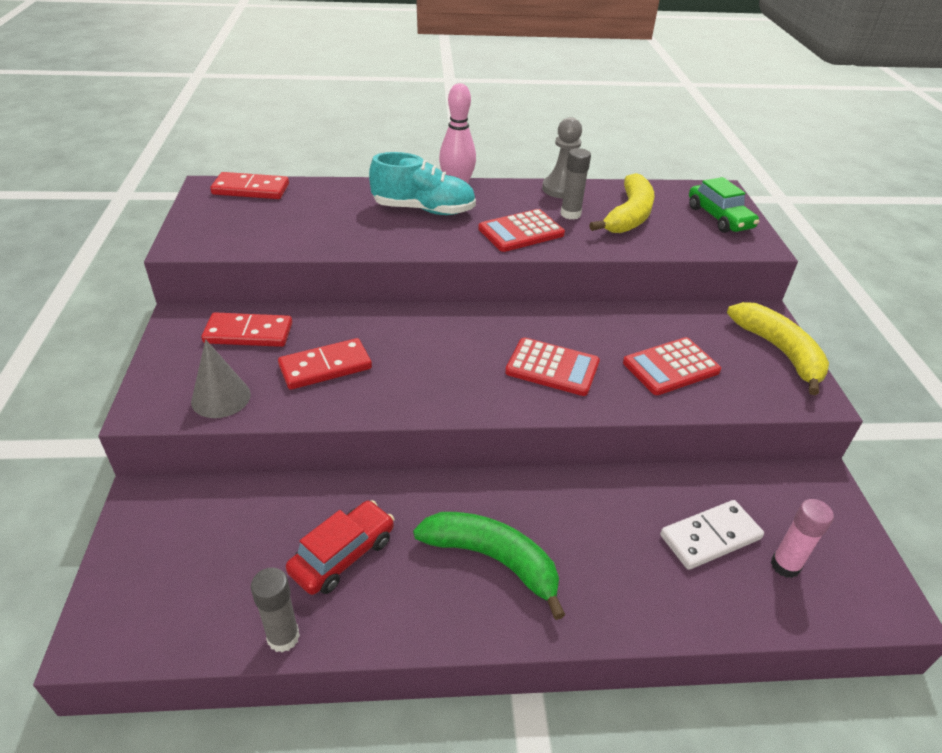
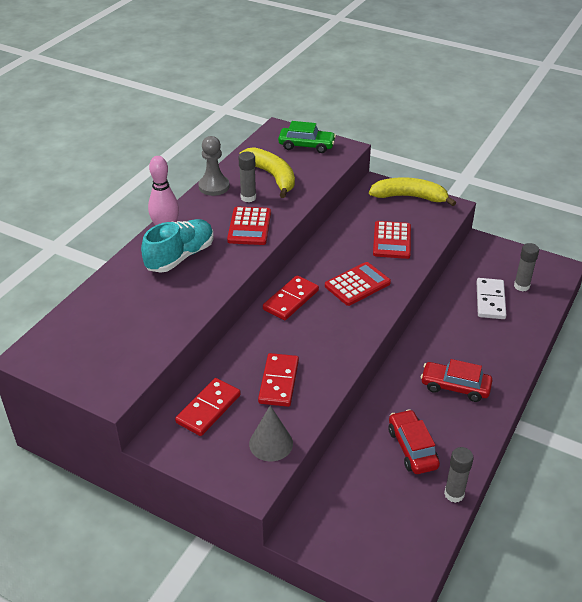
camera: 55 degrees left, 0 degrees up
(251, 189) = (58, 333): red domino -> red domino (290, 300)
(493, 560) = (455, 387): green banana -> red car
(785, 565) = (521, 286): pink glue stick -> grey glue stick

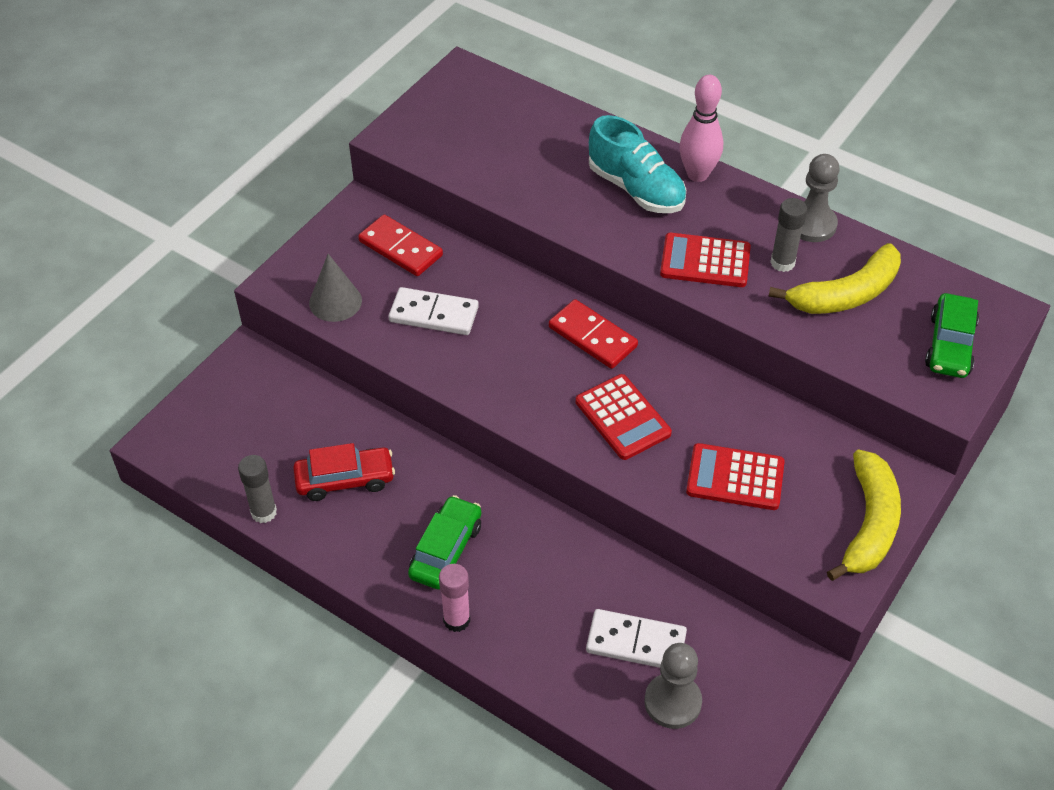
camera: 95 degrees right, 10 degrees up
(279, 382) = (433, 314): red domino -> white domino
(455, 387) = (446, 550): red car -> green car
(504, 377) = (456, 620): none -> pink glue stick
(521, 286) = (672, 702): grey glue stick -> grey pawn

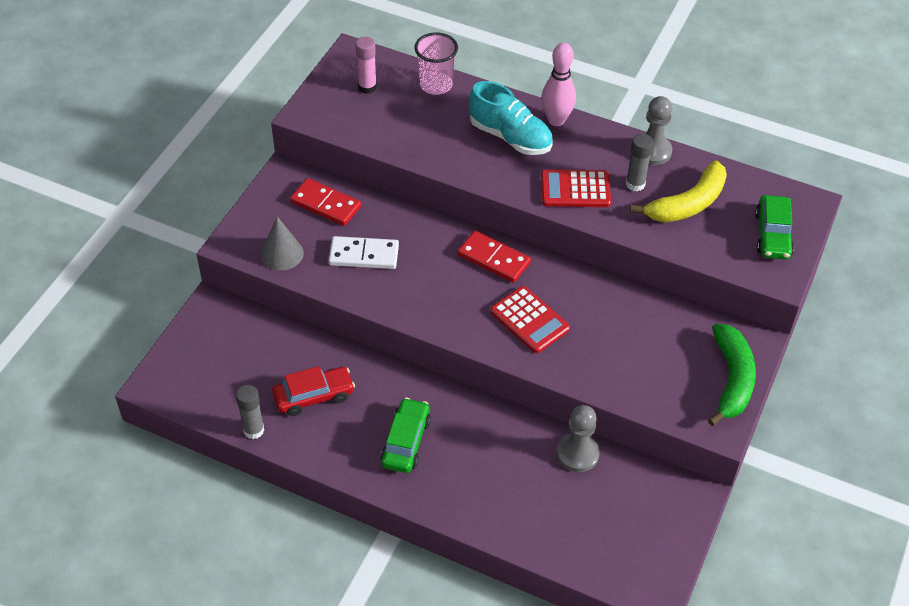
camera: 10 degrees left, 0 degrees up
(456, 620) = (425, 494): pink glue stick -> pink glue stick (367, 87)
(557, 118) = (436, 85): none -> pink cup
(636, 642) = (567, 493): white domino -> none
(672, 702) = (604, 535): grey pawn -> grey pawn (577, 454)
(735, 478) = (624, 356): red calculator -> none
(868, 524) = (731, 380): yellow banana -> green banana

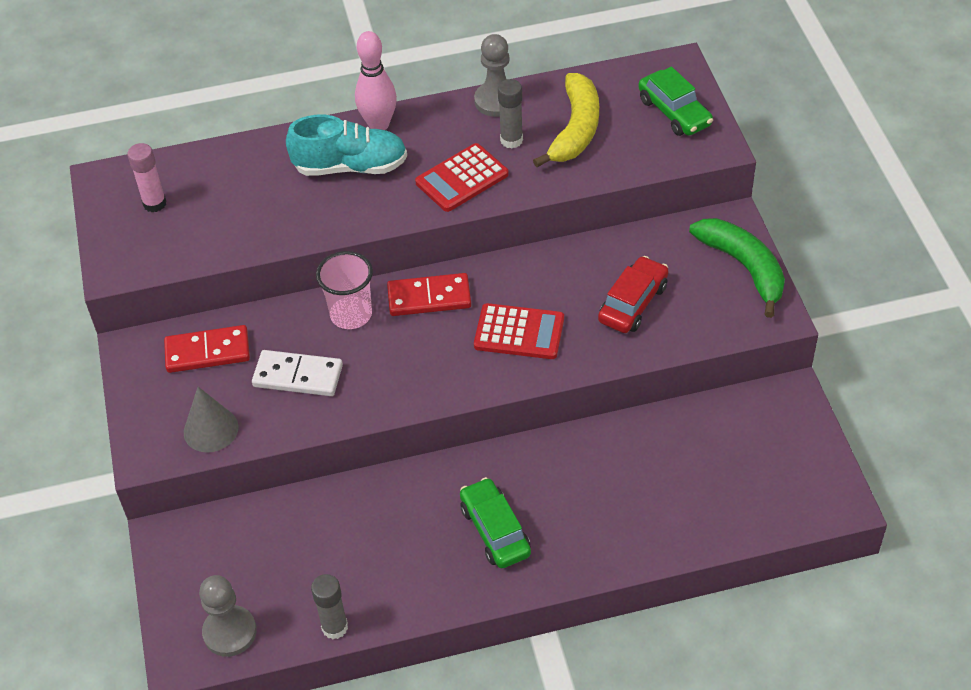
camera: 35 degrees left, 0 degrees up
(314, 396) = (363, 551): red car -> red car (633, 303)
(364, 255) = (298, 376): white domino -> white domino turned 45 degrees clockwise
(436, 85) = (225, 160): pink cup -> pink cup (351, 314)
(577, 454) = (659, 430): grey pawn -> grey pawn (230, 632)

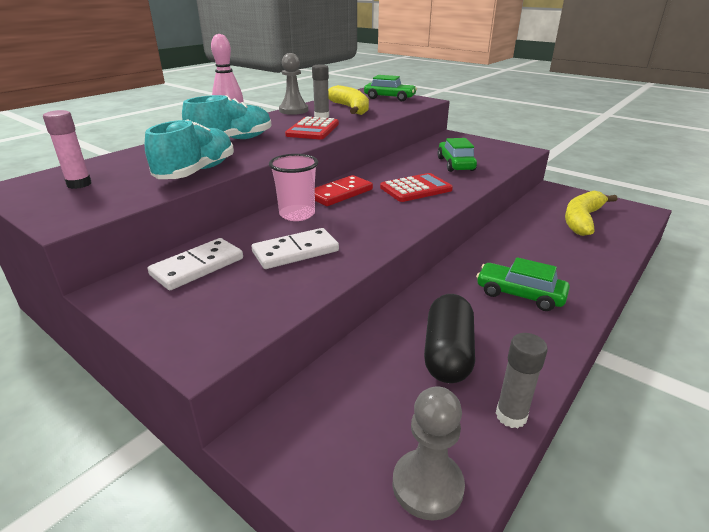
camera: 40 degrees left, 20 degrees down
(207, 351) = (197, 267): red domino -> white domino
(211, 429) = (254, 308): grey cone -> none
(263, 230) = (197, 172): none -> turquoise shoe
(354, 549) = (447, 353): none -> black capsule
(633, 303) = (455, 164): red car -> green car
(731, 472) = (582, 220): none -> yellow banana
(744, 268) = (483, 143): green banana -> none

